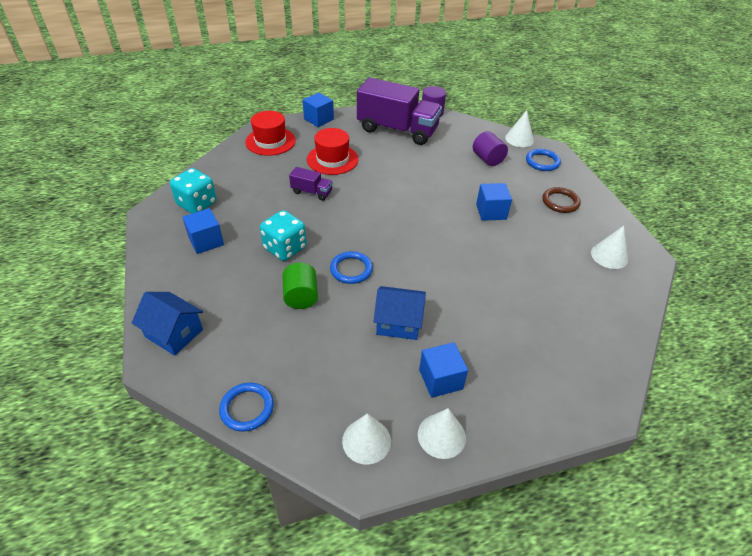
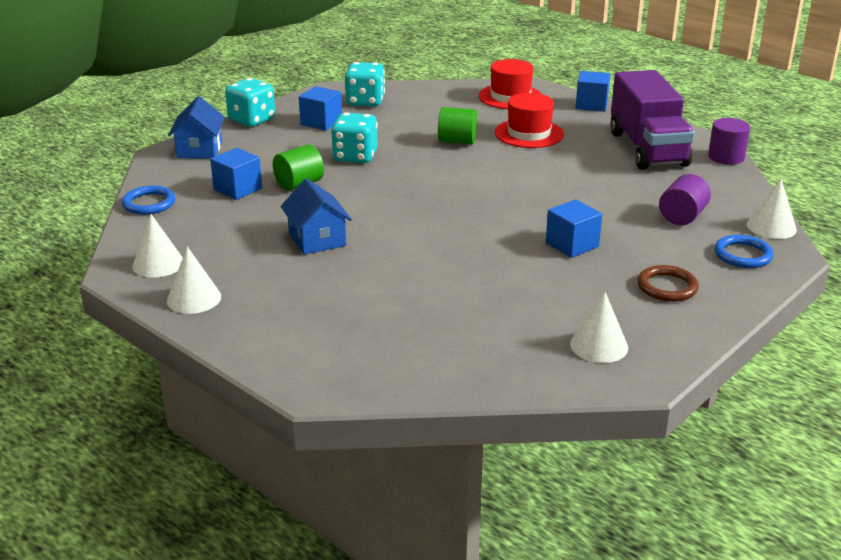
camera: 60 degrees right, 15 degrees down
(154, 278) = (252, 120): none -> turquoise dice
(312, 192) = (457, 141): purple truck -> green cylinder
(351, 269) = (365, 195): blue ring -> none
(440, 379) = (263, 280): blue cube -> blue cube (238, 189)

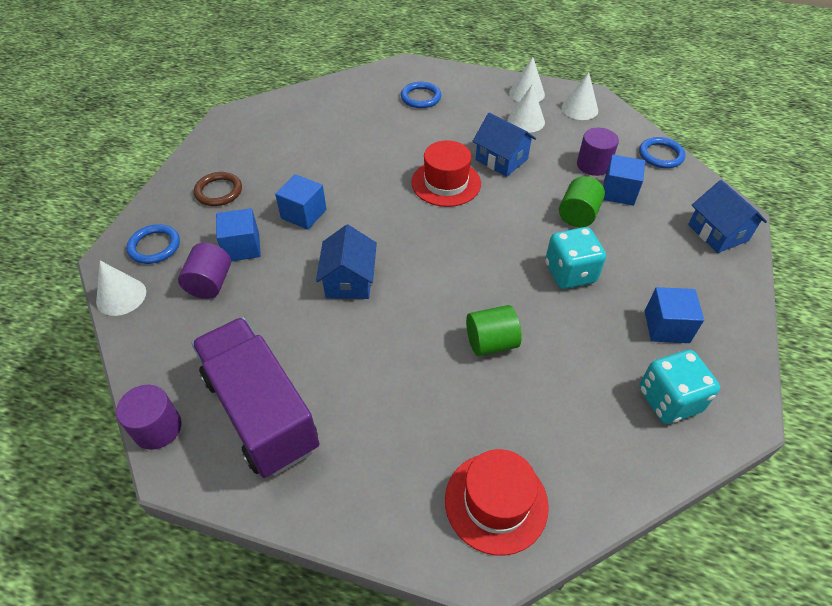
camera: 155 degrees right, 20 degrees up
(228, 212) = (593, 165): none -> purple cylinder
(252, 120) = (739, 302): turquoise dice -> none
(340, 331) = (421, 97): none -> blue ring
(529, 133) = (419, 394): red hat -> red hat (446, 183)
(549, 192) = (349, 280): none -> blue house
(591, 105) = (367, 526): blue cube -> blue cube (242, 247)
(599, 345) = (259, 130): white cone -> white cone (526, 121)

